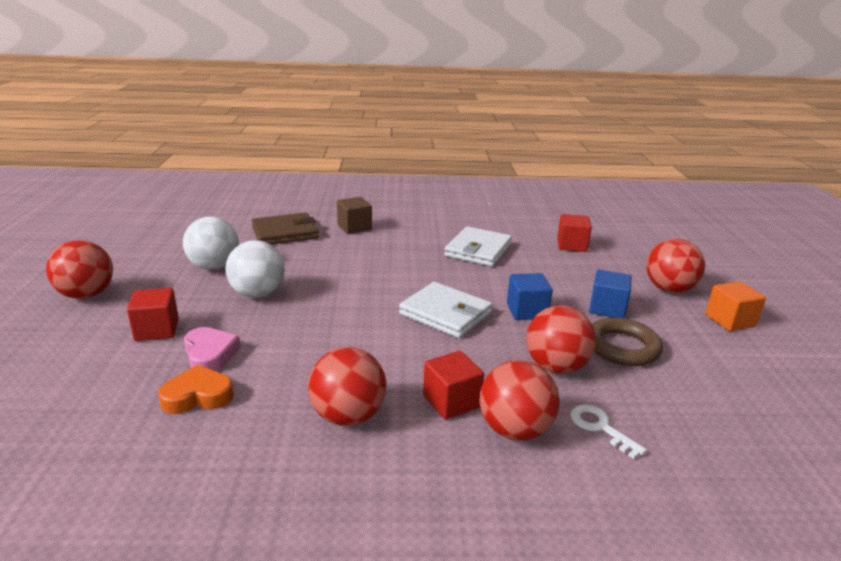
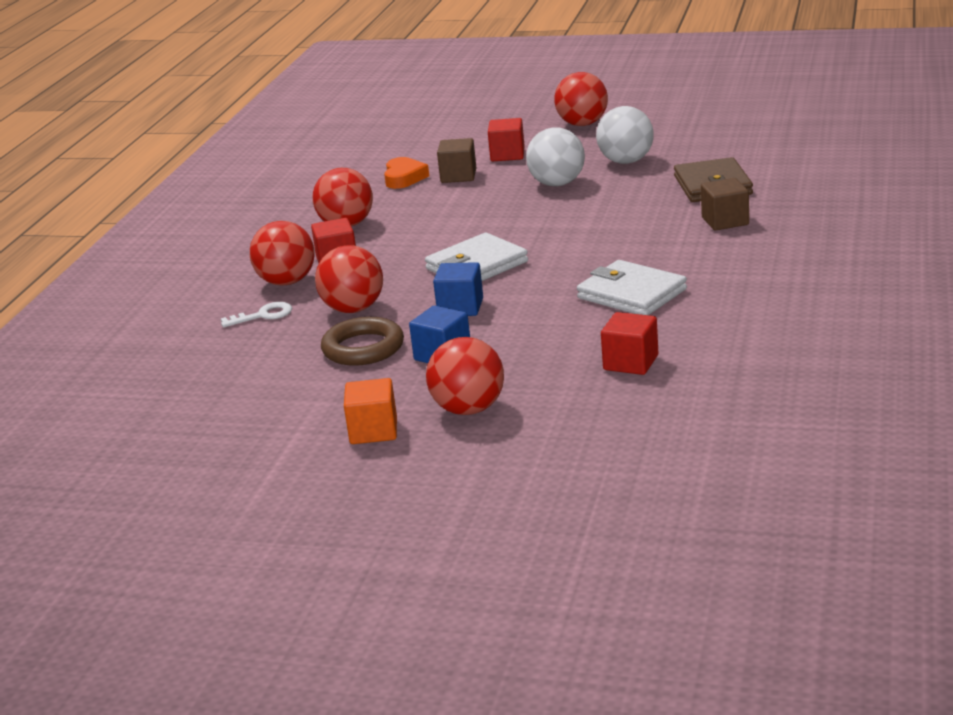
camera: 110 degrees right, 0 degrees up
(210, 354) = (458, 176): pink heart -> brown cube

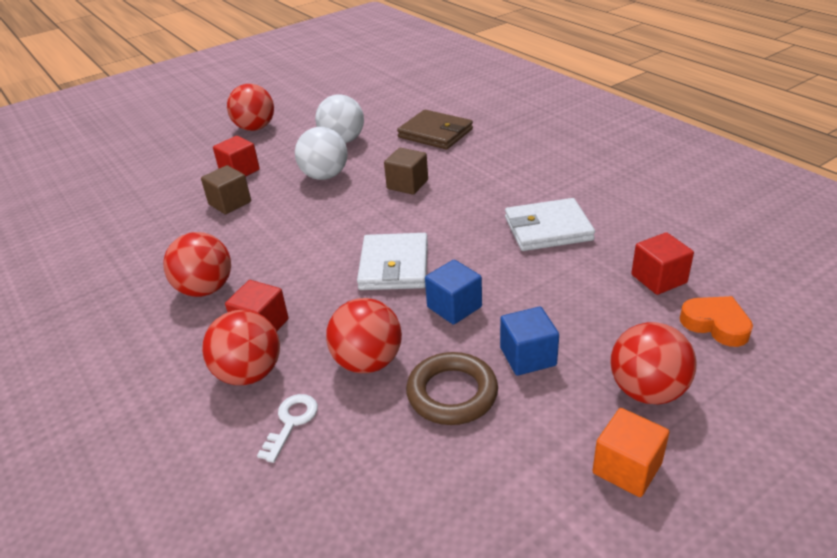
camera: 50 degrees left, 10 degrees up
(404, 178) = (181, 225): orange heart -> orange heart (716, 324)
(725, 221) = (494, 152): brown cube -> brown cube (407, 184)

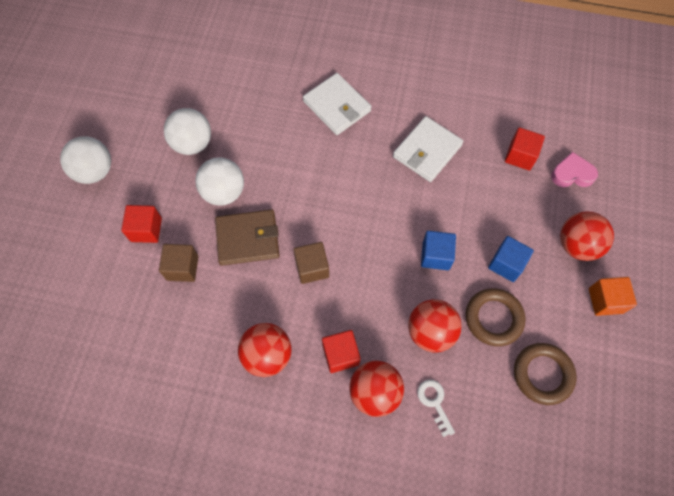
camera: 45 degrees left, 30 degrees up
(255, 128) = (95, 171): red ball -> white ball
(394, 266) = (367, 247): white wallet -> white wallet (337, 106)
(407, 184) = (296, 164): brown cube -> brown cube (312, 268)
(435, 133) = (258, 93): brown wallet -> brown wallet (248, 239)
(446, 484) = (542, 374): none -> brown ring
(716, 324) = (572, 174): orange heart -> pink heart

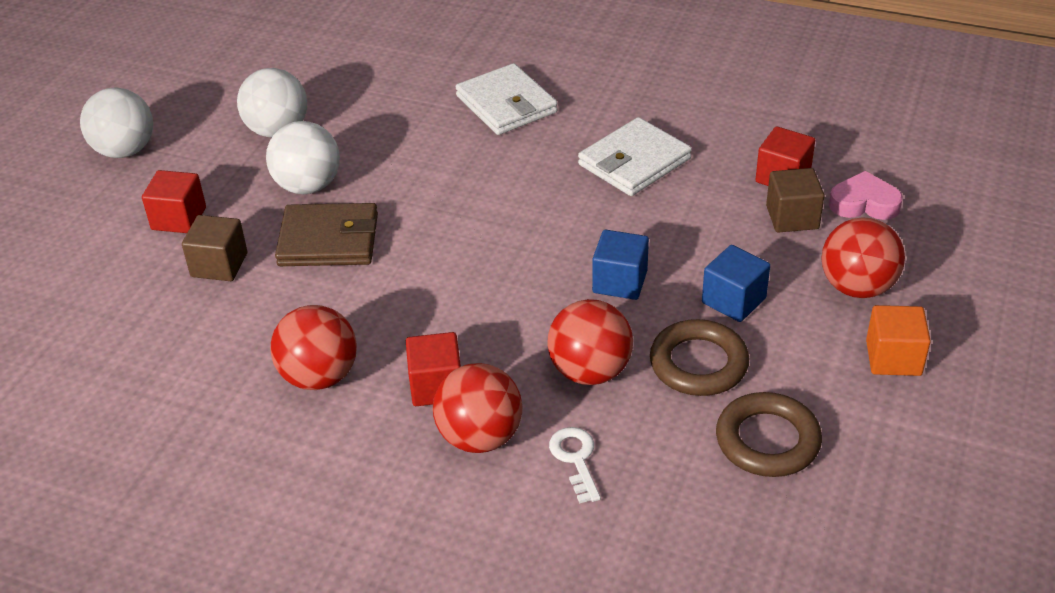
camera: 10 degrees right, 25 degrees down
(312, 268) = (418, 280): brown cube -> brown cube (792, 217)

